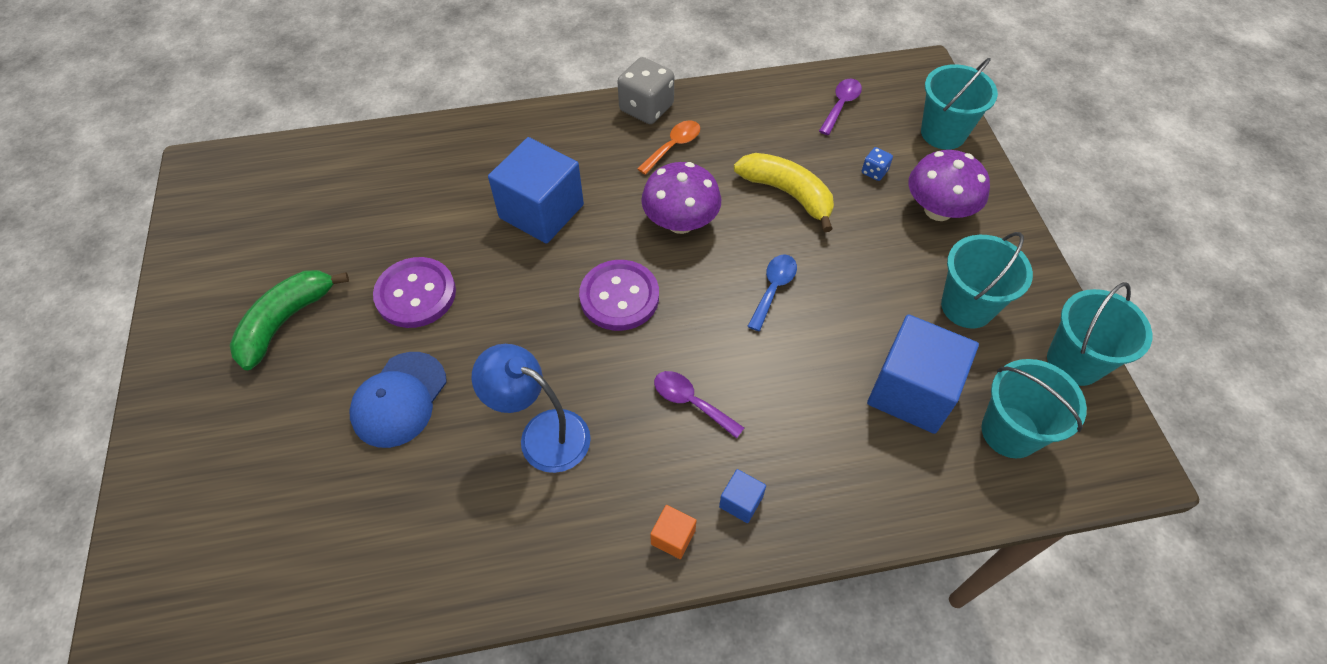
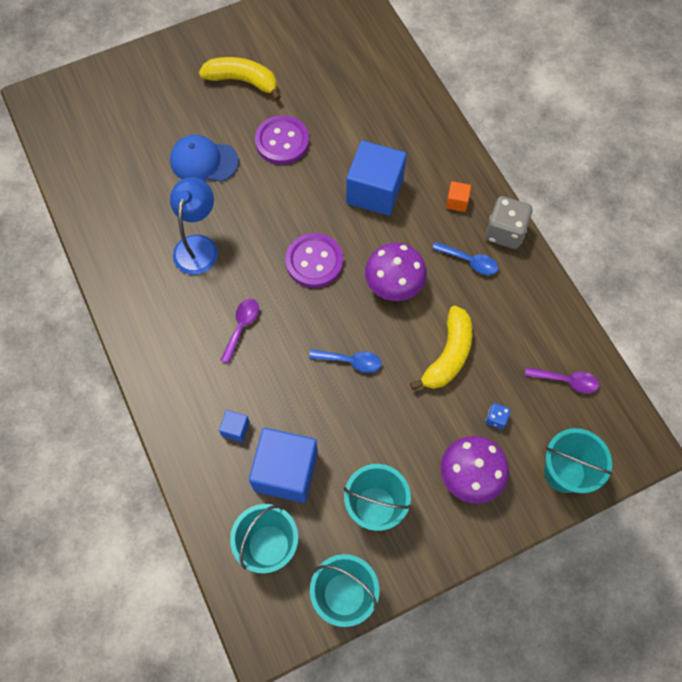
camera: 75 degrees right, 10 degrees up
(285, 321) = (242, 81): green banana -> yellow banana
(673, 146) = (469, 261): orange spoon -> blue spoon
(673, 537) = (145, 338): orange cube -> orange cube (457, 202)
(741, 502) = (176, 372): blue cube -> blue cube (235, 429)

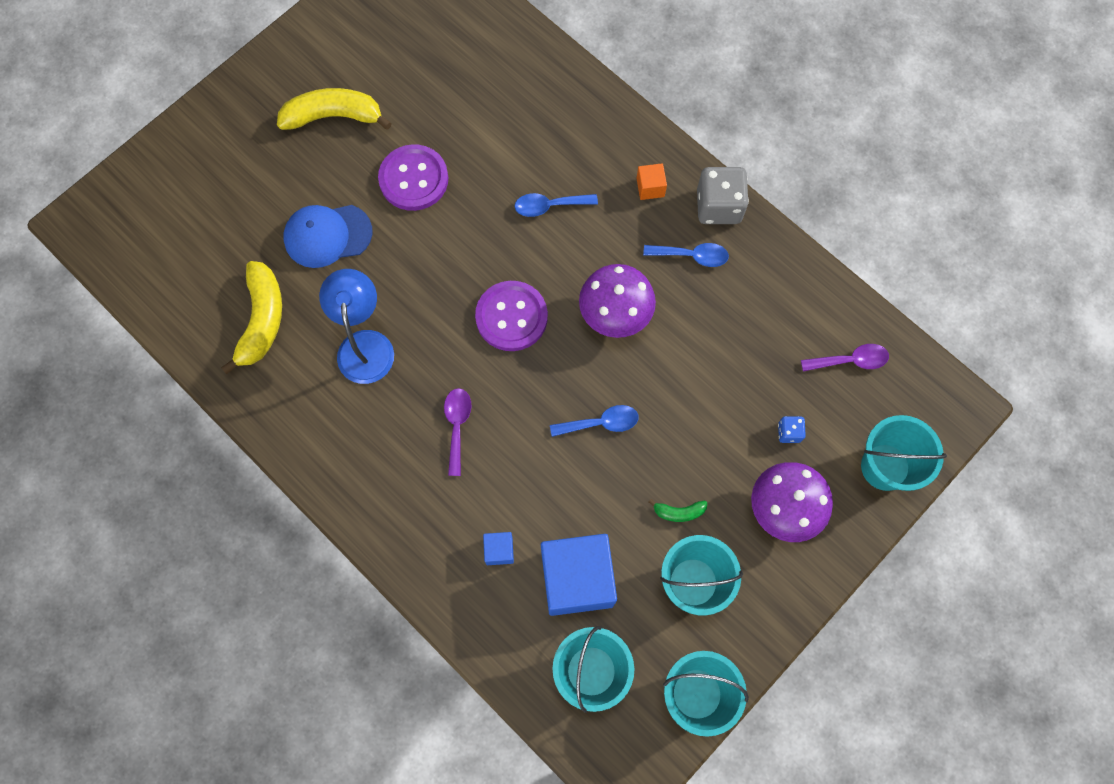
camera: 20 degrees left, 5 degrees up
(374, 191) = (549, 206): blue cube -> blue spoon
(385, 449) = (679, 512): none -> green banana
(448, 355) = (708, 376): yellow banana -> yellow banana (262, 320)

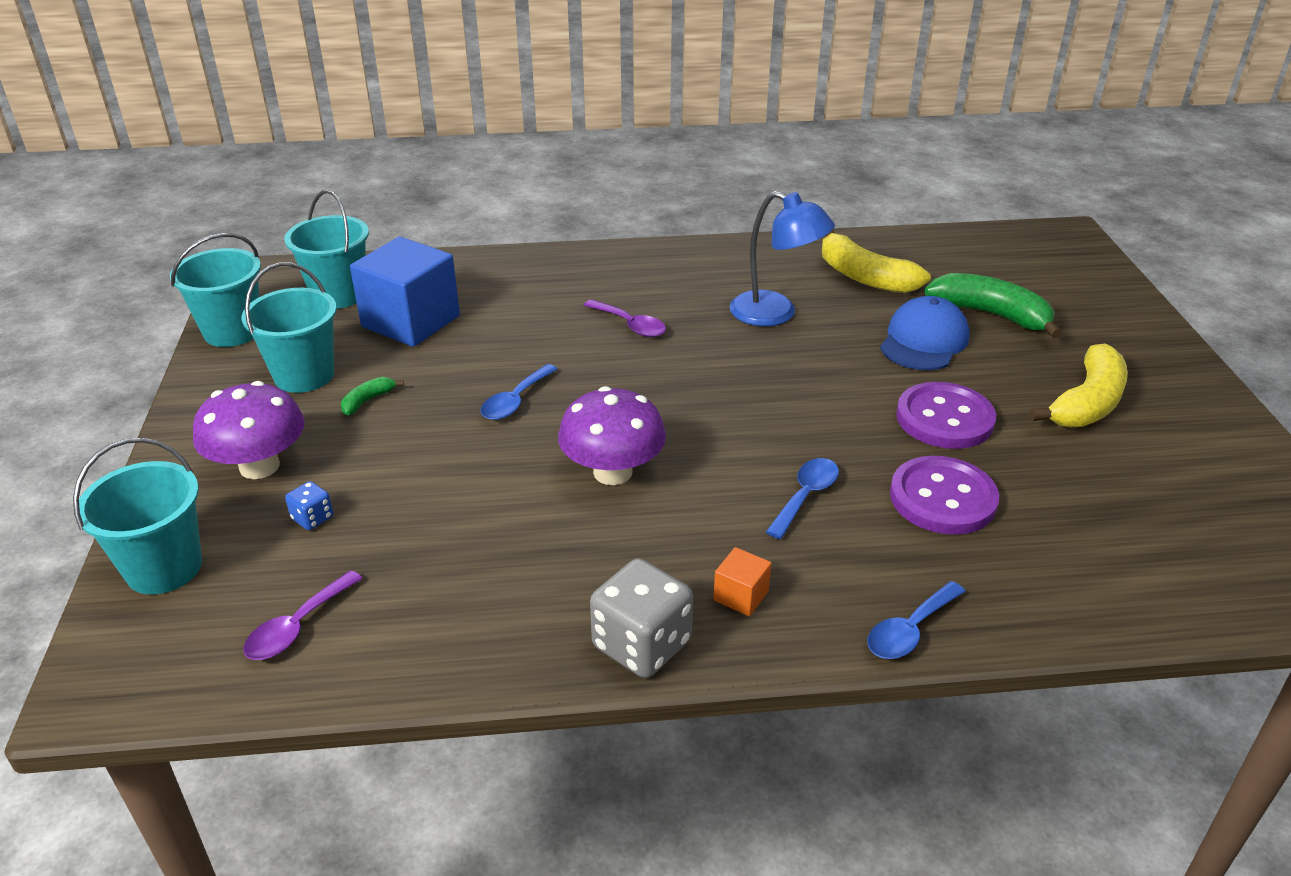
camera: 130 degrees right, 35 degrees down
(257, 214) = (991, 314): none -> green banana
(499, 550) = (494, 298): blue cube -> none
(511, 317) = (698, 403): purple button -> purple button (942, 498)
(692, 256) = (604, 574): blue spoon -> blue spoon (909, 630)

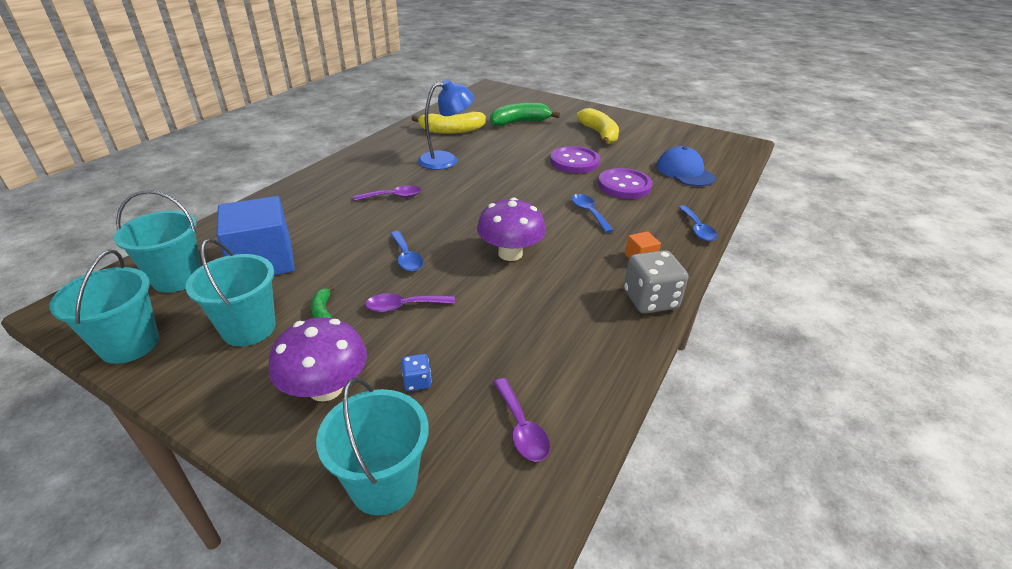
camera: 55 degrees left, 0 degrees up
(424, 446) = (404, 306): none -> purple spoon
(924, 340) = (517, 141): blue cap -> blue cap (684, 172)

